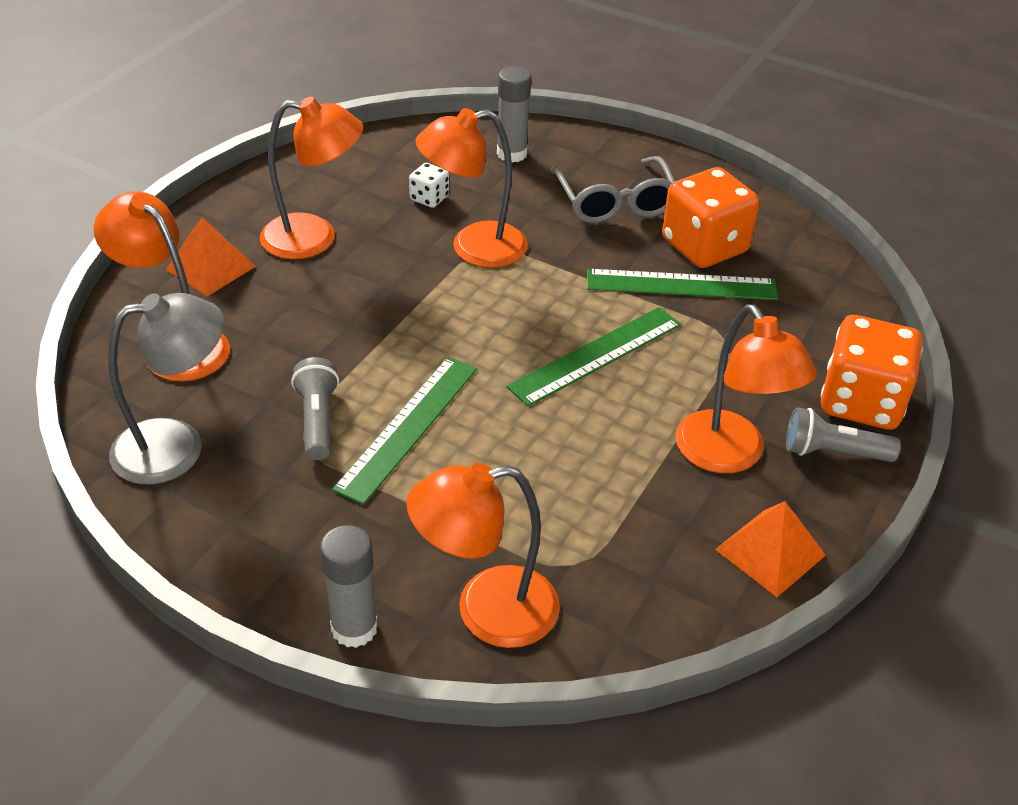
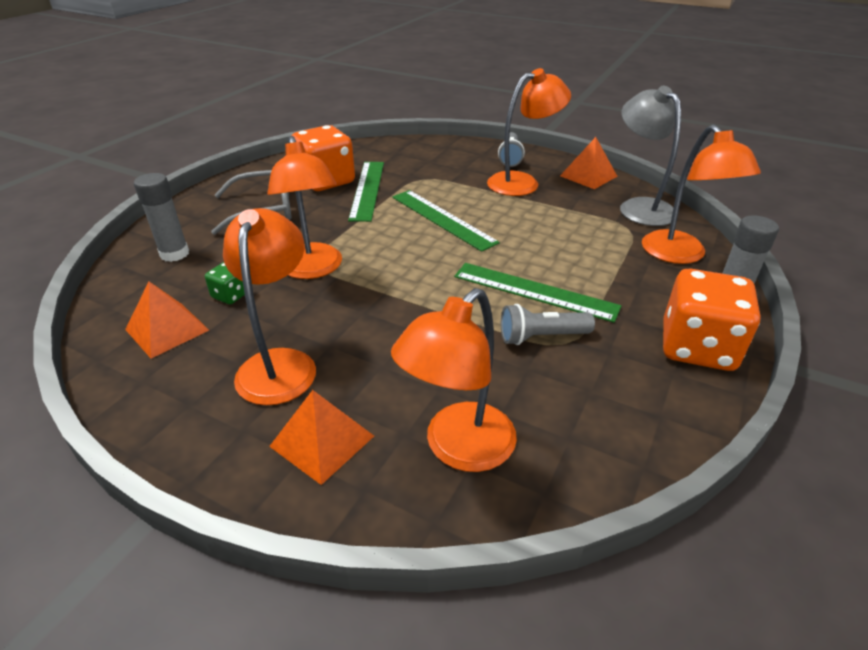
camera: 90 degrees left, 5 degrees down
(177, 446) = (603, 421): grey lamp -> grey lamp (639, 207)
(378, 170) = (167, 329): none -> orange pyramid
(429, 198) = (231, 295): white dice -> green dice
(861, 402) = (469, 148): orange dice -> orange dice (697, 347)

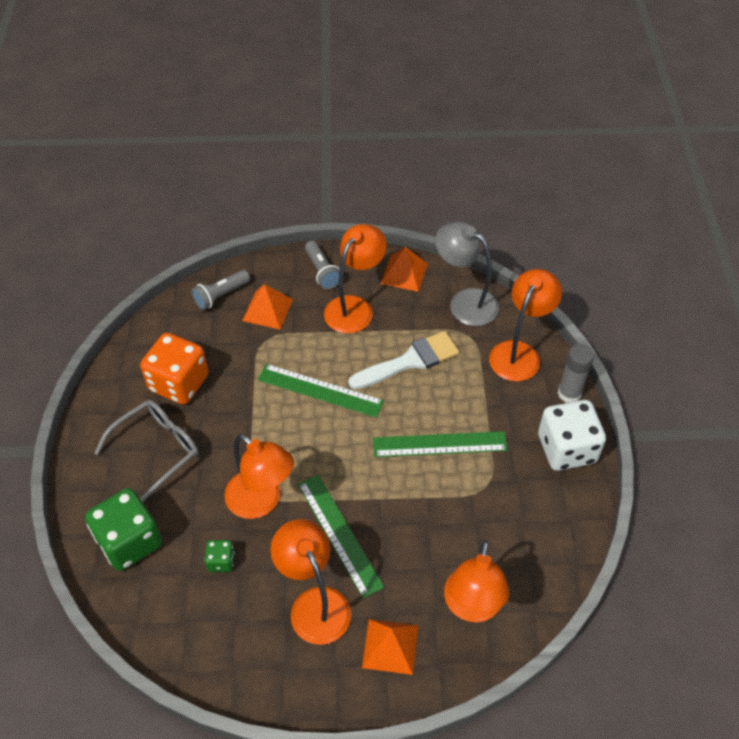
camera: 30 degrees left, 15 degrees up
(167, 329) = (205, 618): orange pyramid -> orange pyramid (267, 310)
(174, 254) = (129, 541): grey glue stick -> green dice
(367, 190) = (227, 379): green ruler -> green ruler (339, 534)
(541, 337) = (468, 488): grey flashlight -> grey flashlight (220, 295)
(549, 226) = (410, 361): none -> white brush
(680, 255) = (519, 353): orange lamp -> orange lamp turned 105 degrees counterclockwise
(697, 347) = (566, 449): orange dice -> white dice

